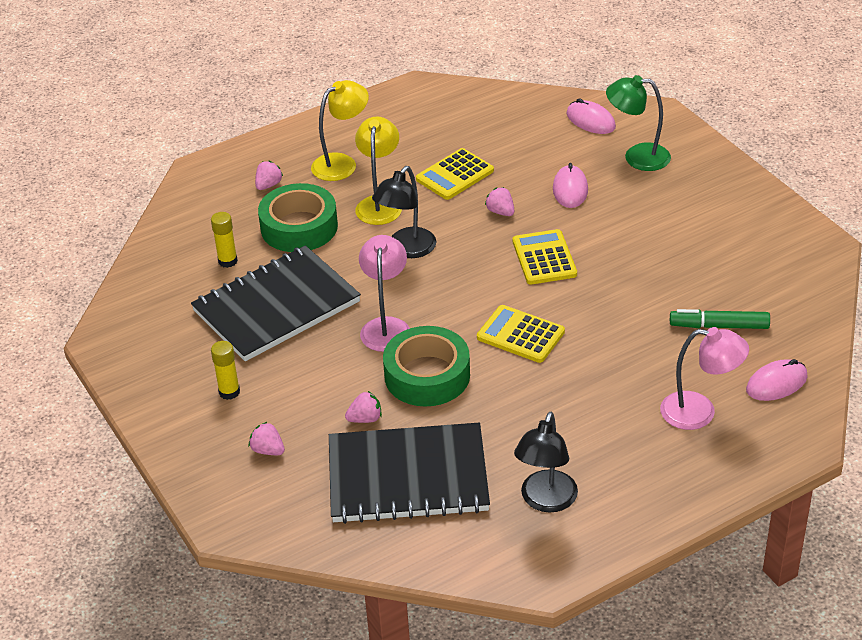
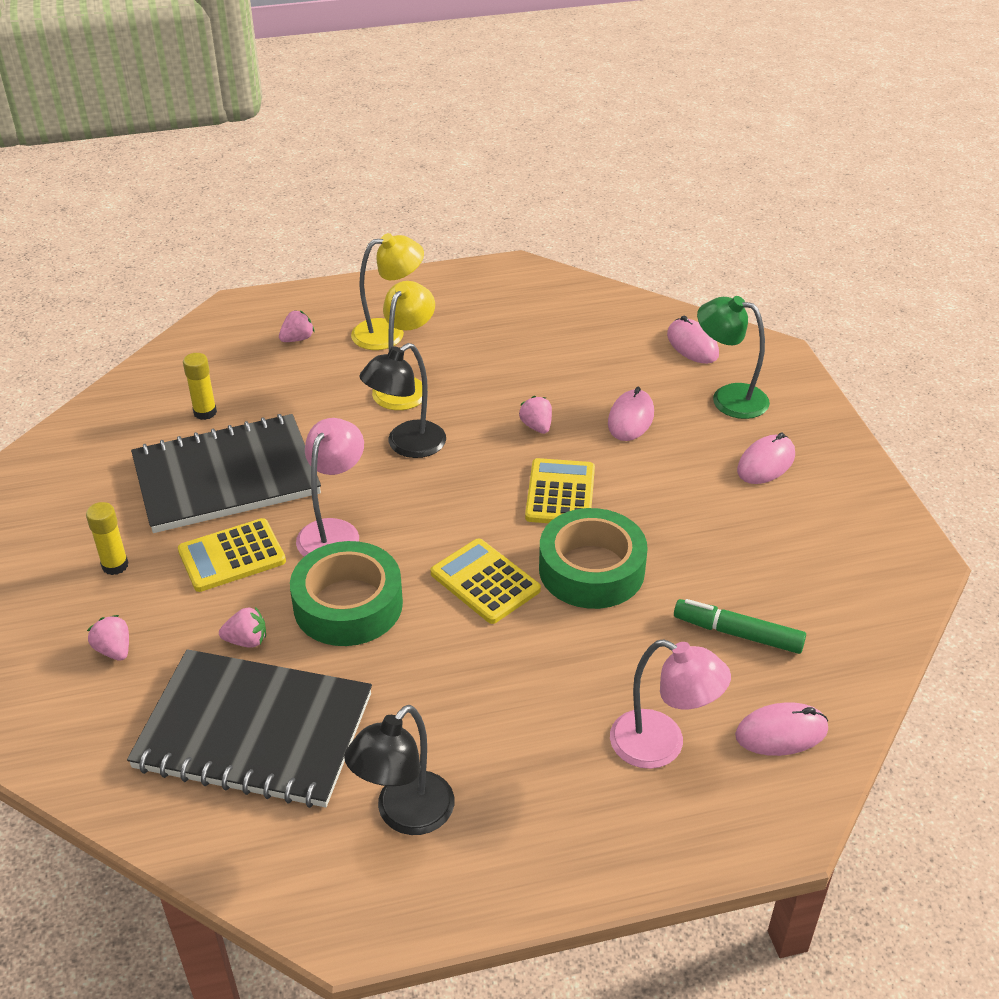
camera: 15 degrees right, 0 degrees up
(299, 227) = (303, 392): green tape -> green tape (591, 569)
(455, 175) = (506, 373): yellow calculator -> yellow calculator (232, 556)
(686, 200) = (766, 463): none -> pink mouse

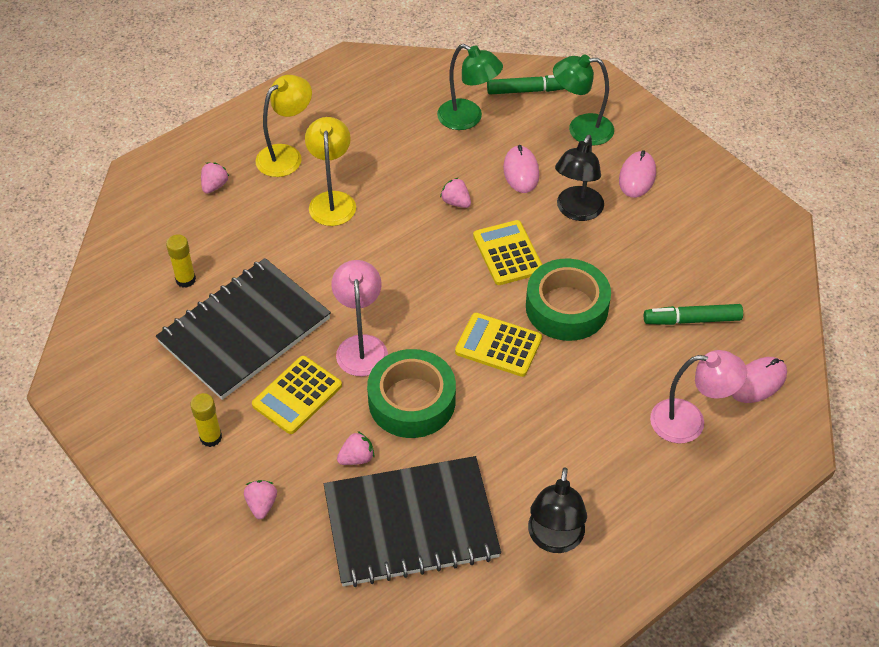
camera: 25 degrees left, 10 degrees up
(114, 650) = (262, 505): pink strawberry -> pink strawberry turned 60 degrees clockwise
(406, 445) = (368, 253): black lamp -> black lamp (576, 211)
(605, 353) = (468, 119): none -> green lamp
(692, 345) = (528, 90): pink mouse -> green marker

